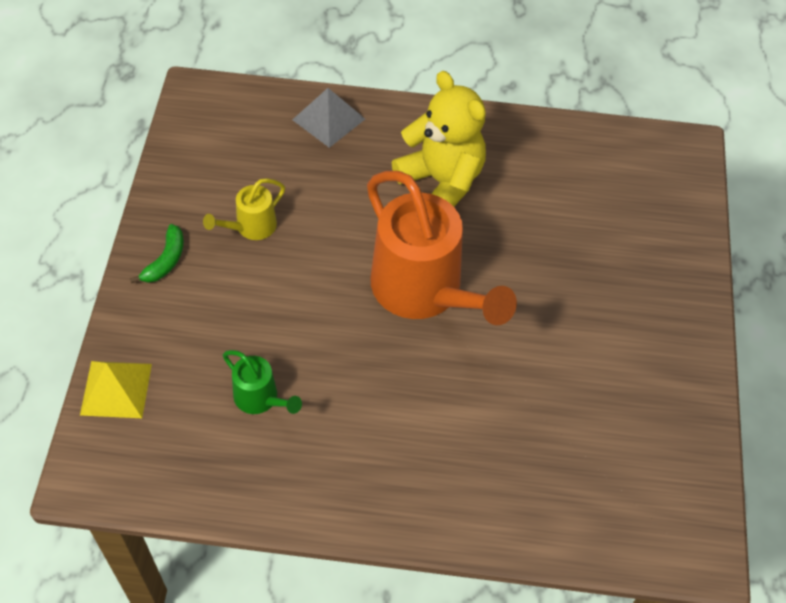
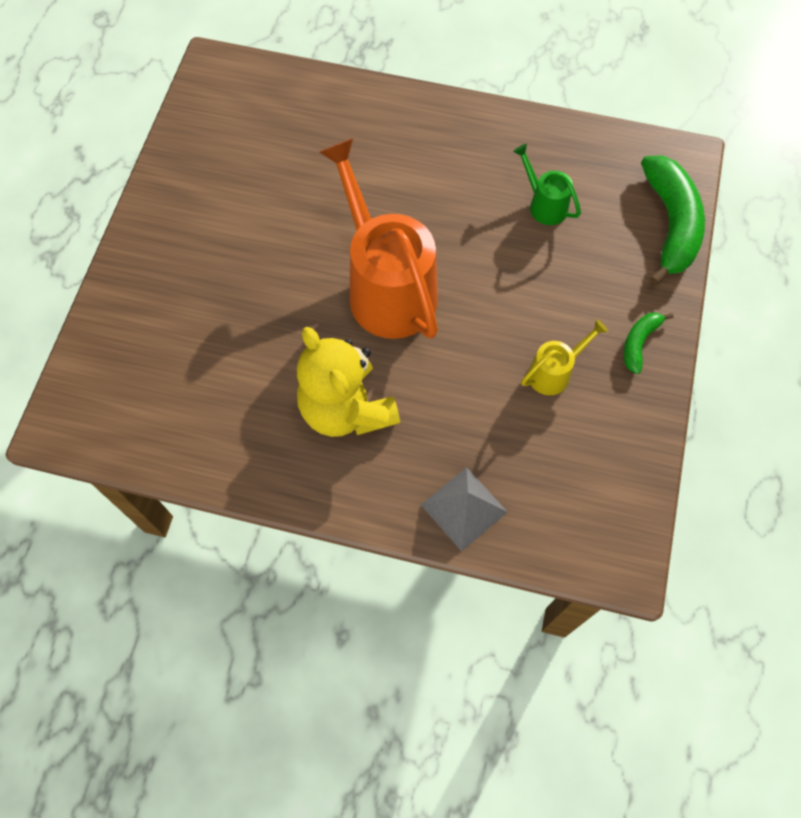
camera: 170 degrees left, 10 degrees up
(116, 389) = (670, 224): yellow pyramid -> green banana

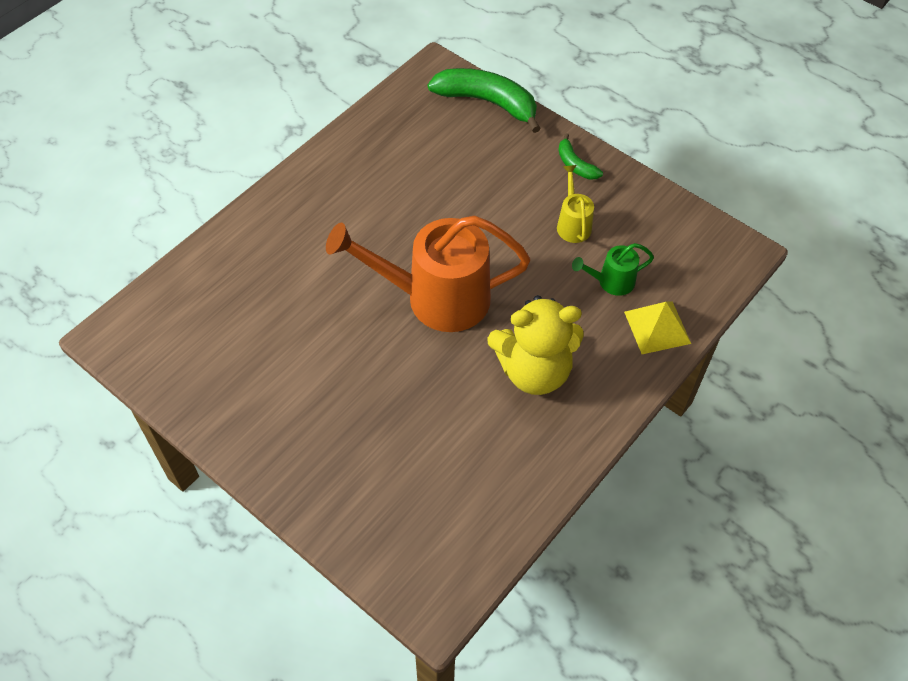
camera: 65 degrees left, 10 degrees down
(464, 508) = (657, 327): grey pyramid -> yellow pyramid
(543, 204) = (422, 166): green watering can -> green watering can (611, 282)

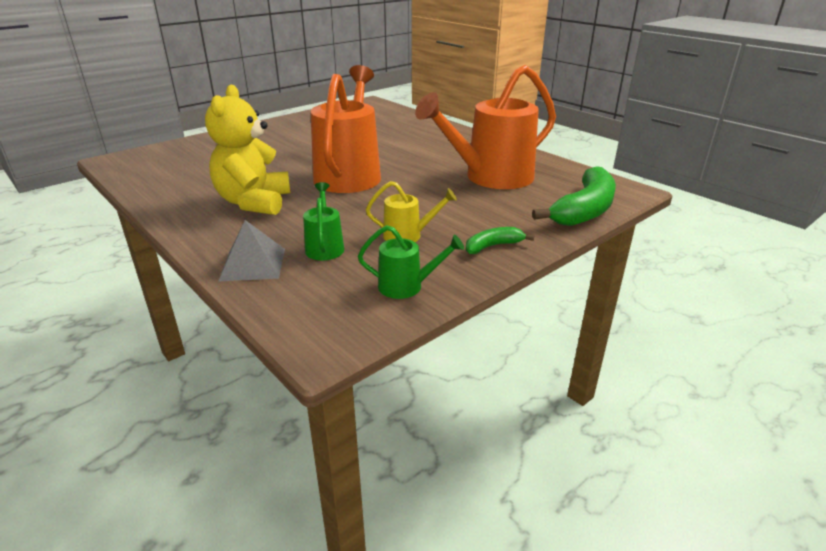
camera: 100 degrees right, 25 degrees down
(423, 170) = (490, 178): none -> orange watering can
(655, 214) = (407, 286): none -> green watering can
(657, 327) = (253, 264): yellow pyramid -> grey pyramid

